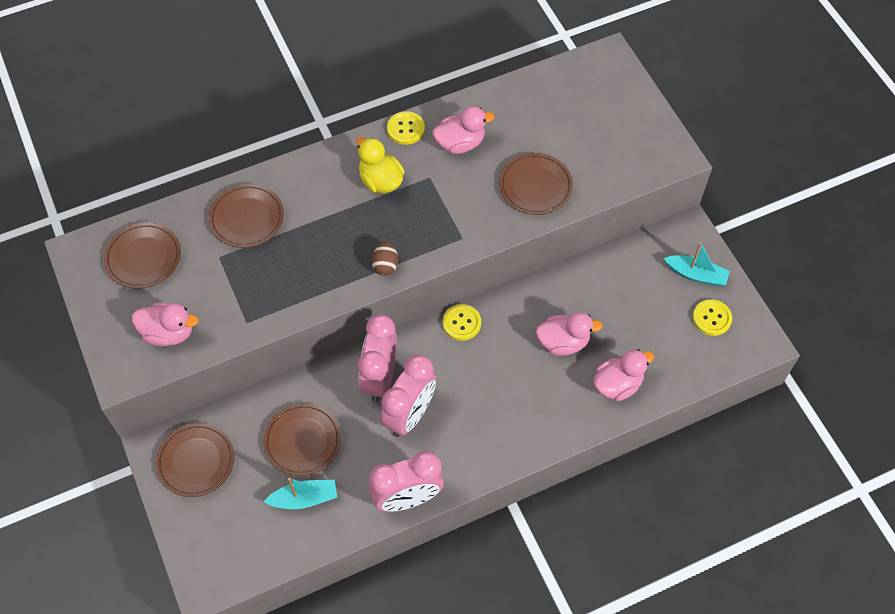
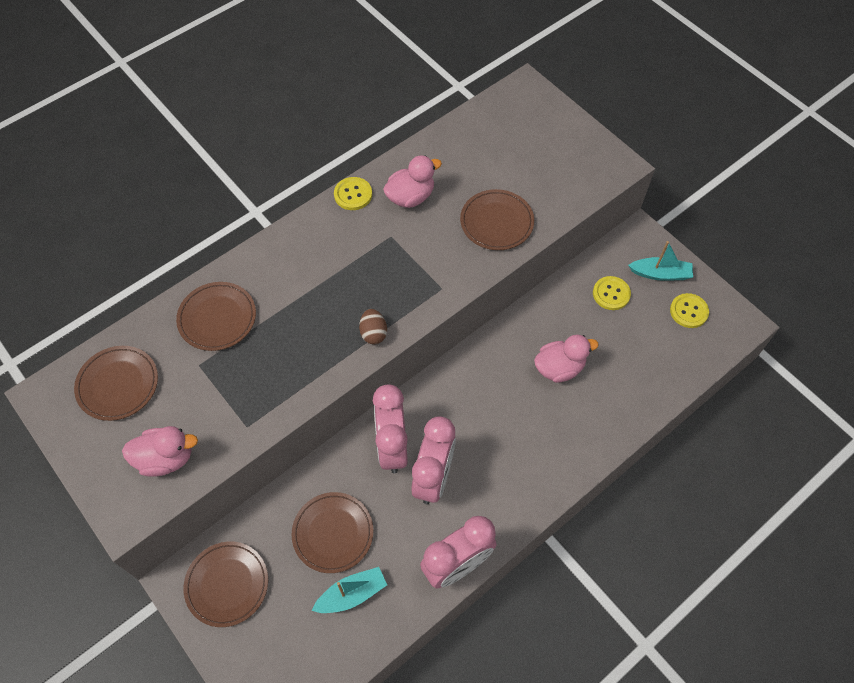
camera: 15 degrees left, 0 degrees up
(380, 181) = (343, 250): yellow duck -> none
(461, 323) = (456, 372): yellow button -> yellow button (611, 294)
(617, 384) = (624, 396): pink duck -> none

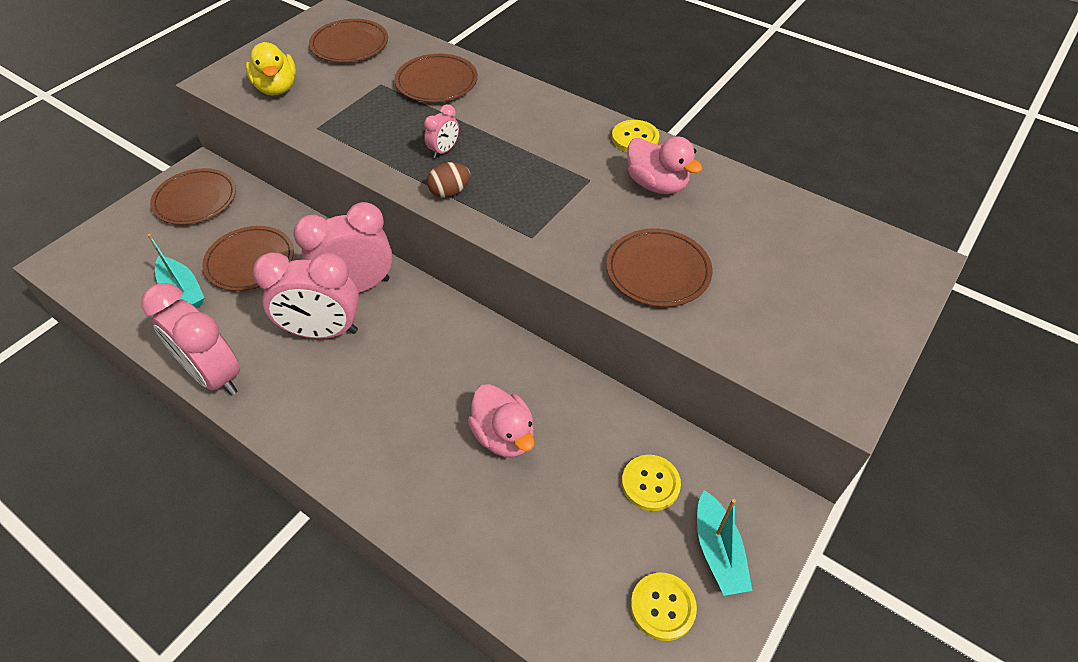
camera: 75 degrees right, 10 degrees down
(166, 458) = (277, 88): pink duck -> yellow duck
(319, 329) = (444, 151): none -> pink clock

